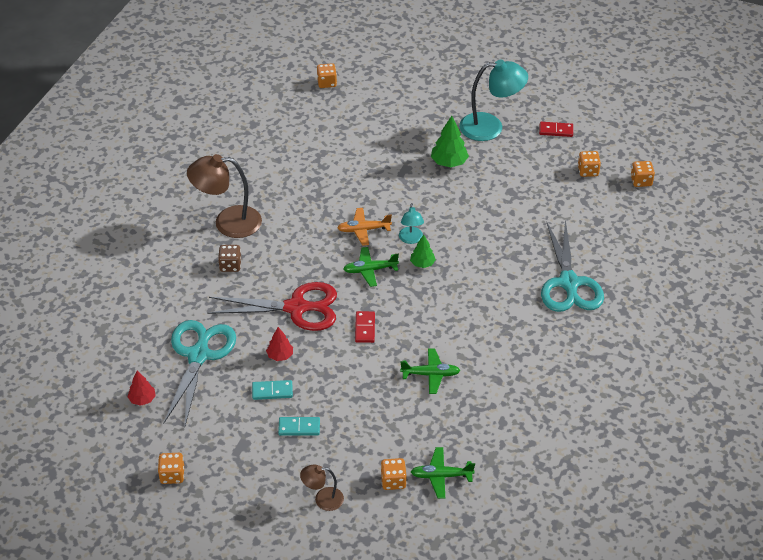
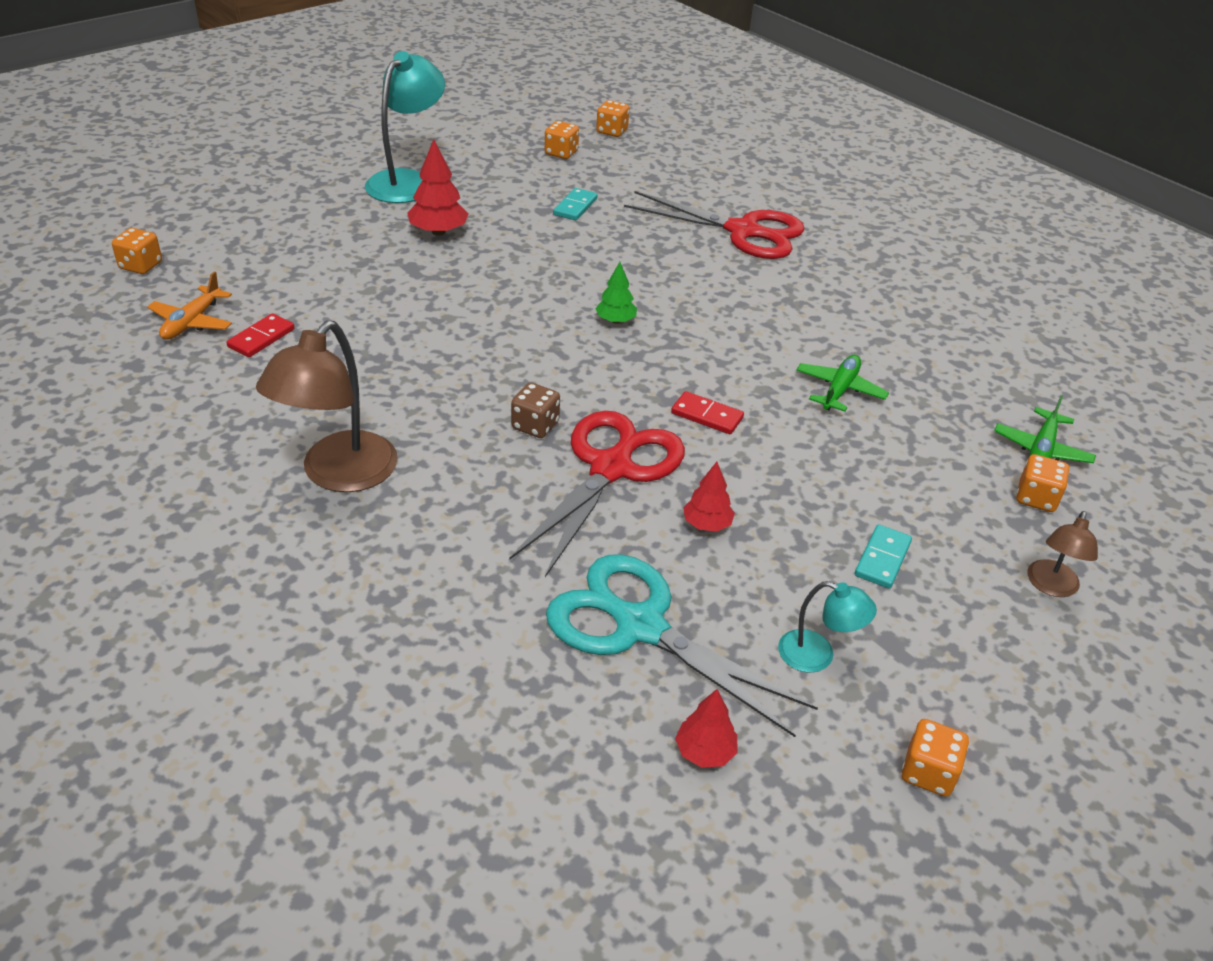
camera: 65 degrees left, 5 degrees down
(230, 265) = (448, 508): brown dice -> brown dice (535, 425)
(272, 391) = (784, 562): turquoise domino -> turquoise domino (575, 207)
(363, 230) = (499, 345): orange plane -> orange plane (192, 322)
(370, 270) = (589, 369): green plane -> none
(411, 239) = (558, 313): turquoise lamp -> turquoise lamp (817, 655)
(449, 162) = (438, 232): green tree -> red tree
(556, 130) = (468, 146): red domino -> red domino (261, 338)
(568, 283) = (743, 231): turquoise scissors -> red scissors

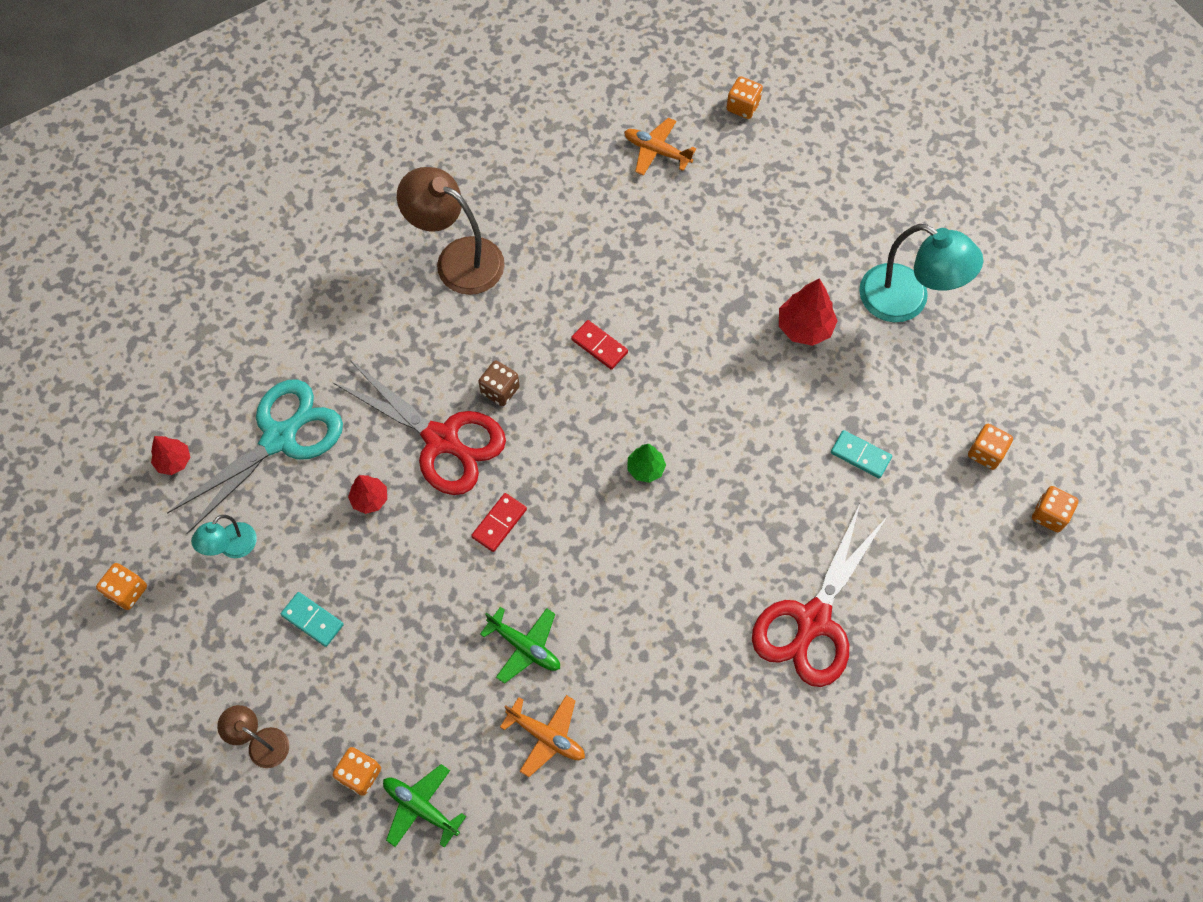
camera: 100 degrees right, 25 degrees up
(261, 338) = (631, 199): red domino -> red domino (599, 346)
(923, 371) = (546, 736): none -> orange plane

